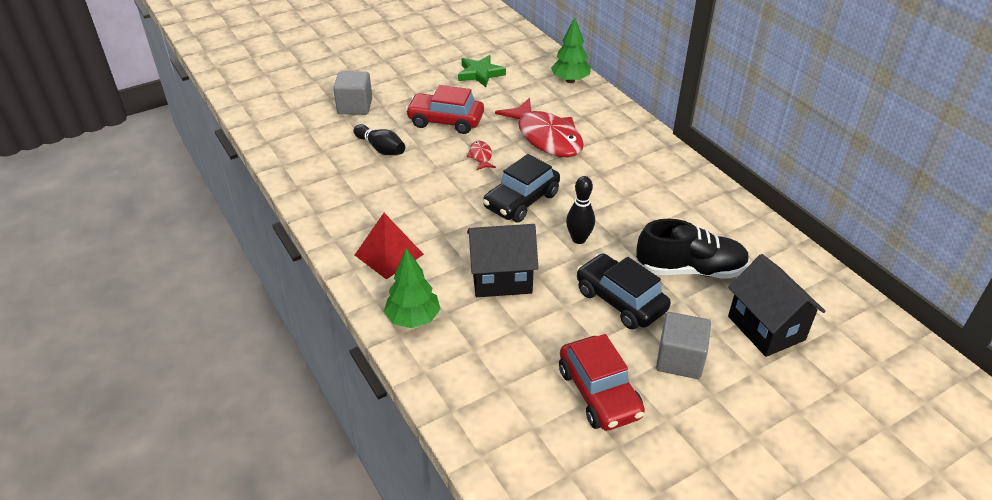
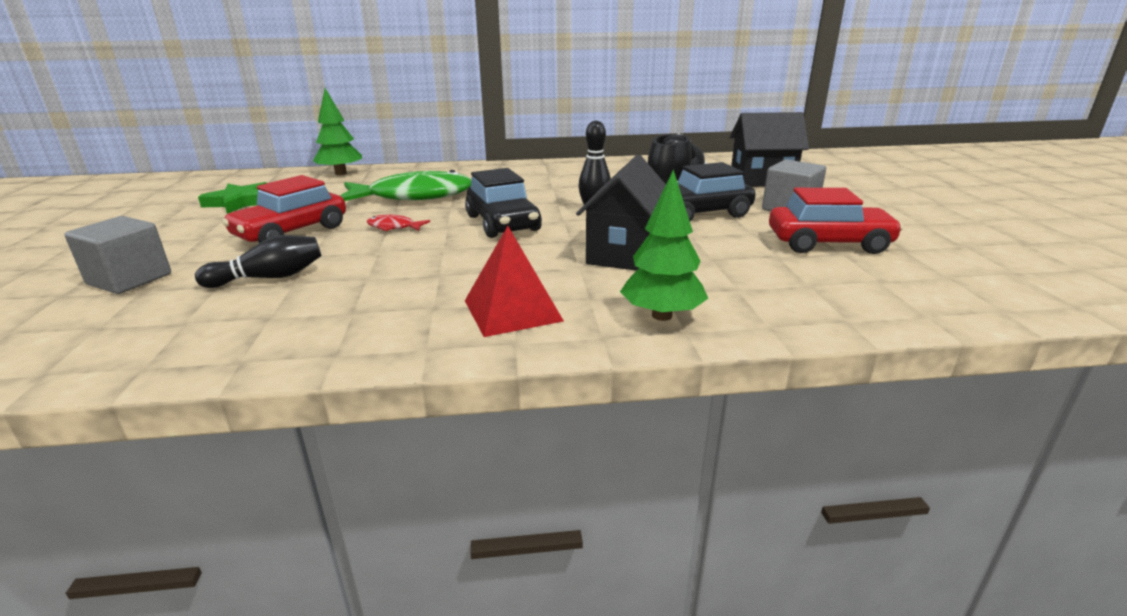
camera: 65 degrees left, 15 degrees down
(546, 137) = (414, 196): red fish -> green fish

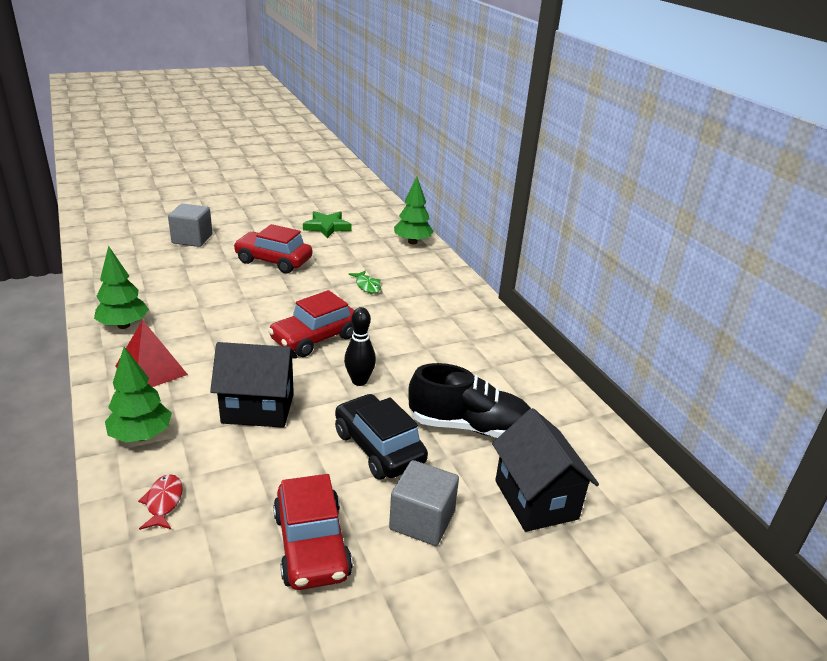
camera: 70 degrees right, 5 degrees up
(269, 278) = (197, 276): black bowling pin -> none
(365, 332) = (124, 325): none -> green tree
(394, 227) = (293, 294): red fish -> red fish (163, 502)
(414, 196) = (367, 286): green fish -> green fish, size x0.42
(503, 223) = (315, 338): black car -> red car

